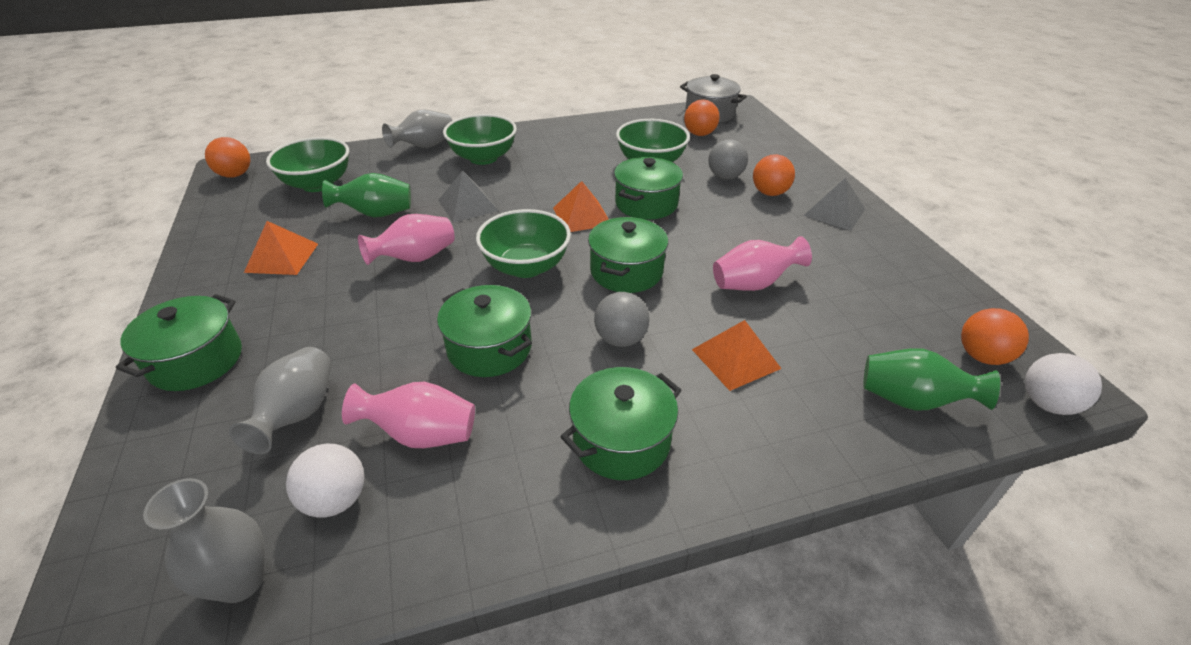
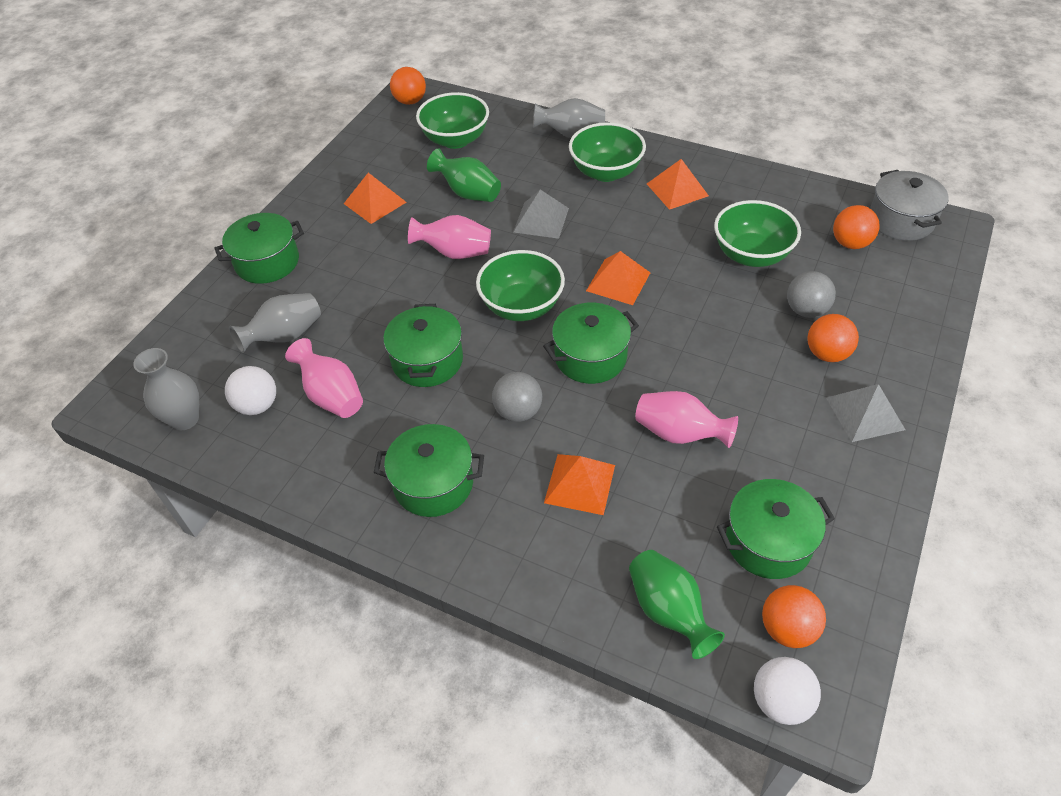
camera: 45 degrees right, 10 degrees up
(551, 148) = (677, 189): none -> orange pyramid
(646, 204) = (689, 299): green pot -> green pot (768, 542)

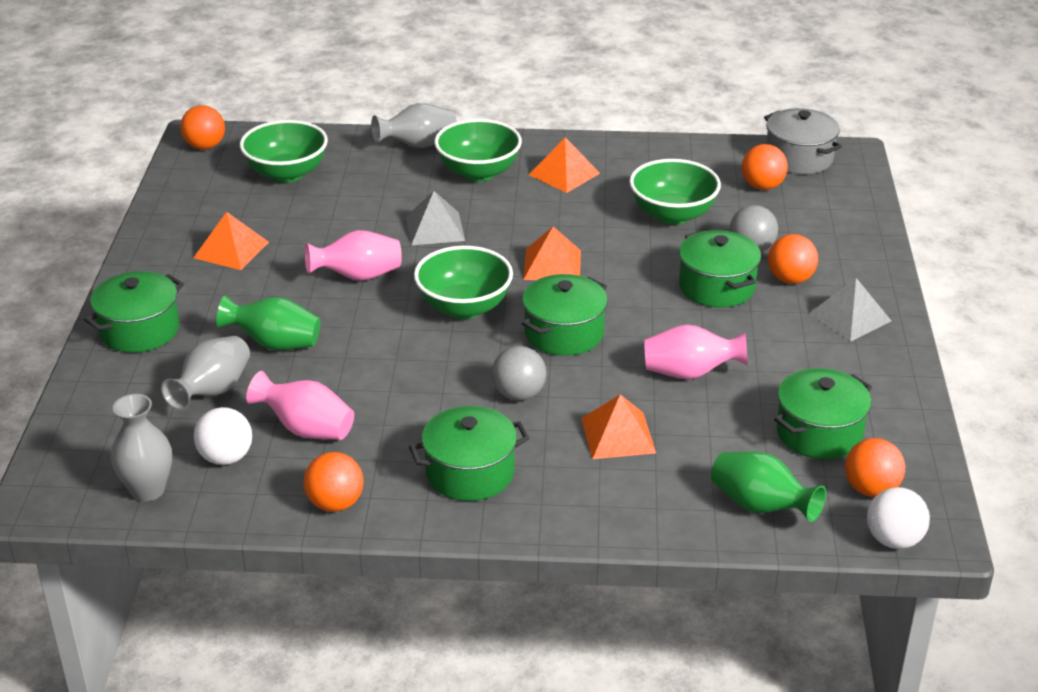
camera: 25 degrees left, 15 degrees down
(311, 480) = (335, 503): none -> orange ball
(427, 360) = (393, 375): green pot -> green pot (717, 287)
(468, 193) = (336, 220): green vase -> green vase (275, 344)

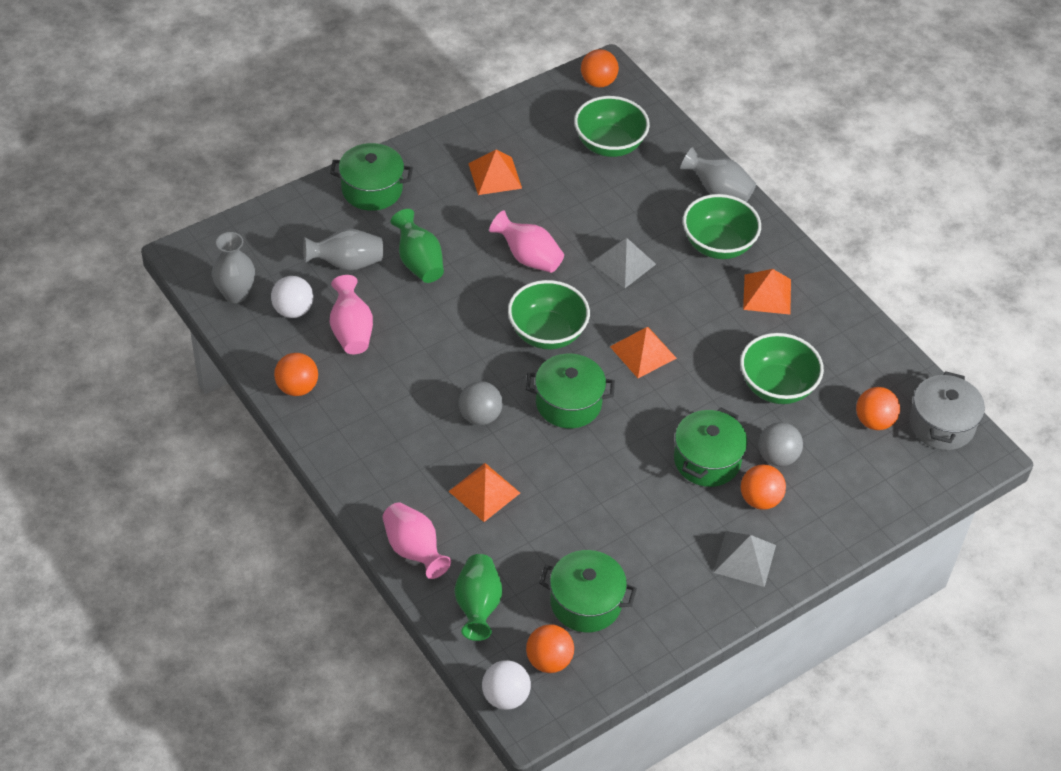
camera: 50 degrees right, 15 degrees up
(470, 473) = (380, 436): green pot -> none
(690, 373) = (587, 496): pink vase -> pink vase (414, 550)

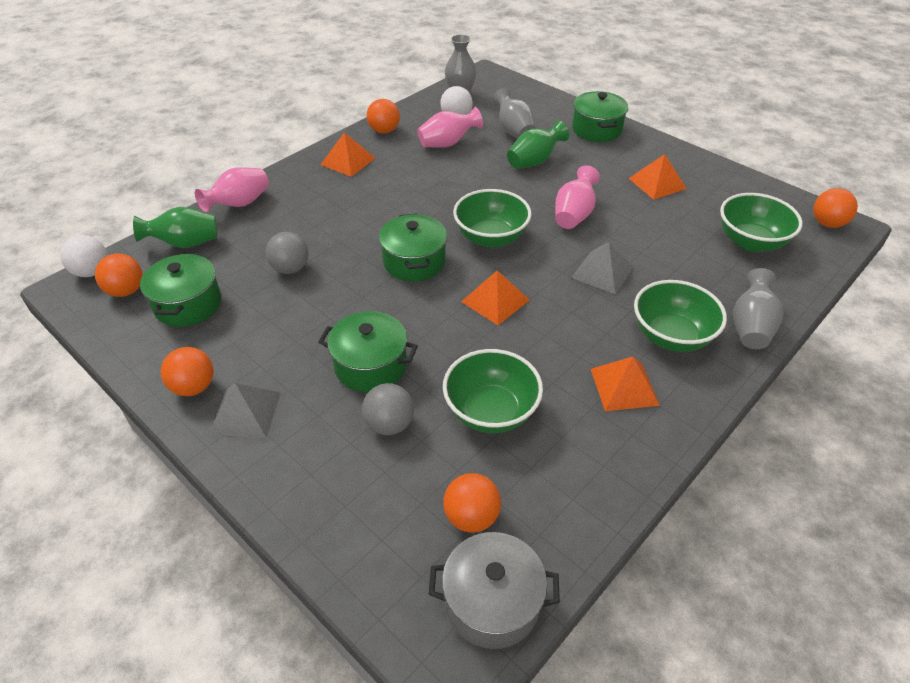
camera: 80 degrees right, 5 degrees down
(480, 416) = (383, 215): grey ball -> grey ball (290, 268)
(484, 492) = (303, 229): orange pyramid -> orange pyramid (347, 161)
(760, 499) = (327, 416): orange ball -> orange ball (194, 387)

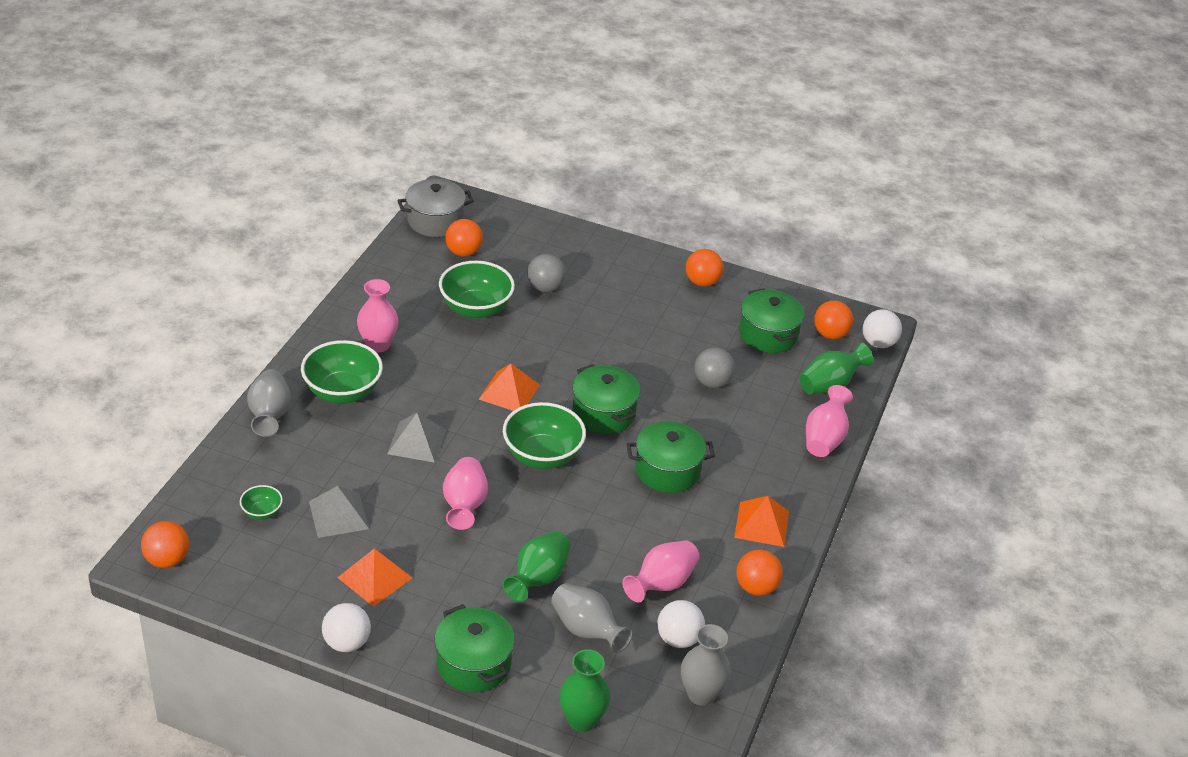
camera: 155 degrees right, 5 degrees down
(245, 413) = (651, 275): grey pyramid -> grey pyramid (338, 515)
(370, 365) = (584, 320): green pot -> green pot (667, 470)
(538, 97) = (582, 720): none -> green vase
(624, 386) = (378, 345): orange pyramid -> pink vase
(682, 153) = (347, 643): none -> white ball
(750, 242) = (262, 512): green bowl -> green bowl, size x0.48

